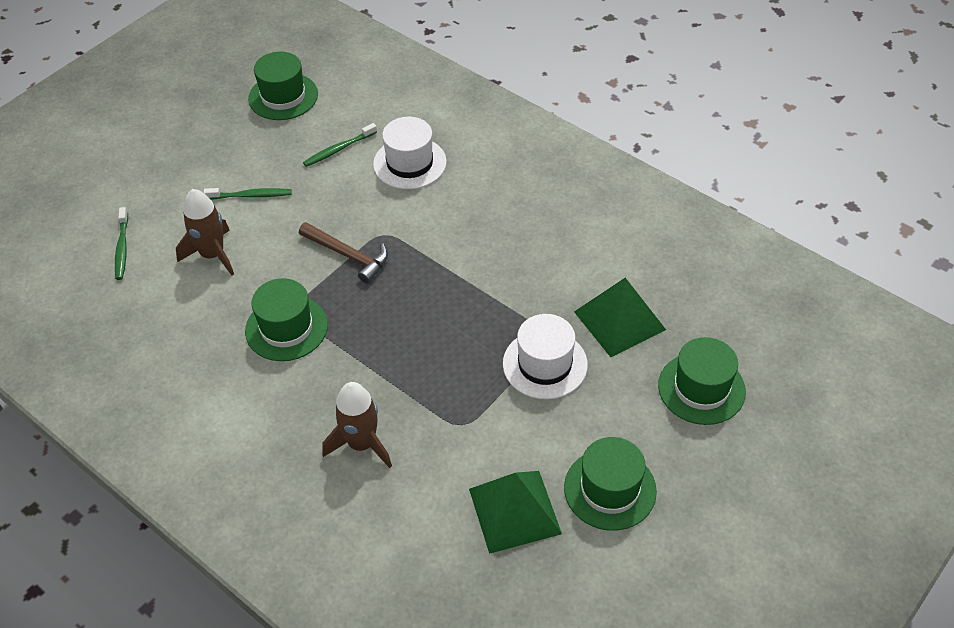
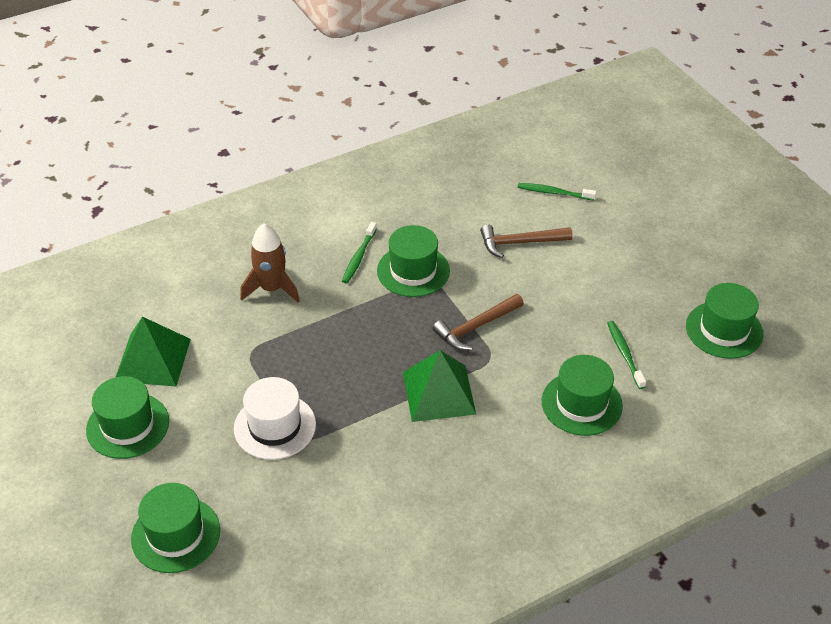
camera: 110 degrees right, 5 degrees down
(213, 255) = (520, 243): brown rocket -> brown hammer
(251, 195) = (584, 279): green toothbrush -> green toothbrush (358, 257)
(409, 163) = (581, 403): white hat -> green hat
(619, 320) = (289, 502): green pyramid -> green pyramid (438, 393)

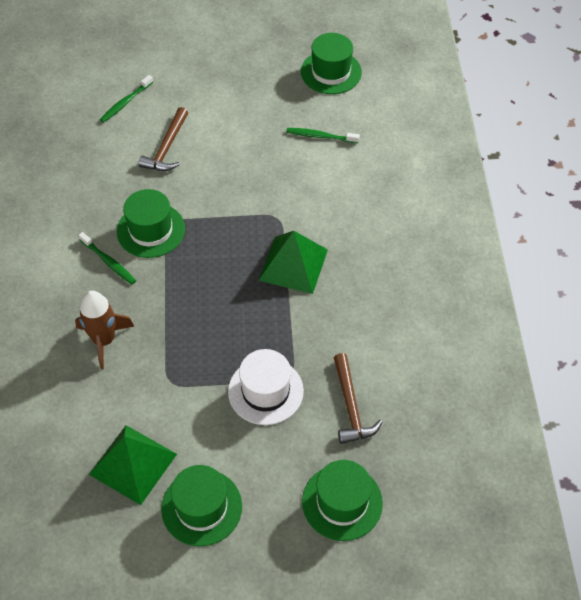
camera: 65 degrees left, 10 degrees up
(475, 327) = (239, 214): brown hammer -> brown hammer (351, 407)
(581, 403) = (352, 182): green hat -> none

